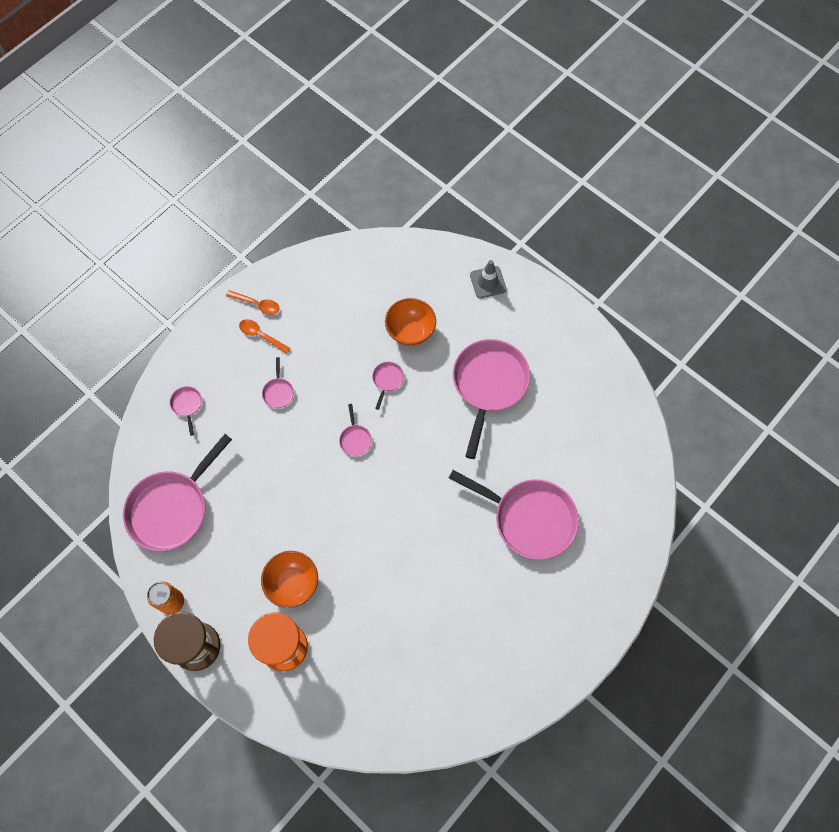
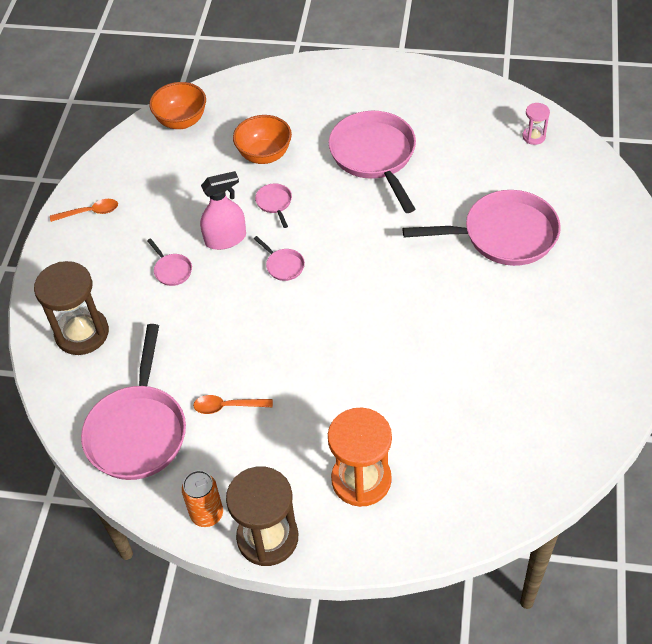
camera: 30 degrees left, 15 degrees down
(187, 405) = (82, 333): pink pan -> brown hourglass
(261, 336) = (115, 235): orange spoon -> orange spoon (227, 406)
(293, 583) = (323, 419): orange bowl -> orange bowl (181, 121)
(332, 389) = (225, 239): none -> pink spray bottle
(488, 282) = (305, 83): grey traffic cone -> none
(622, 445) = (533, 136): none -> pink hourglass

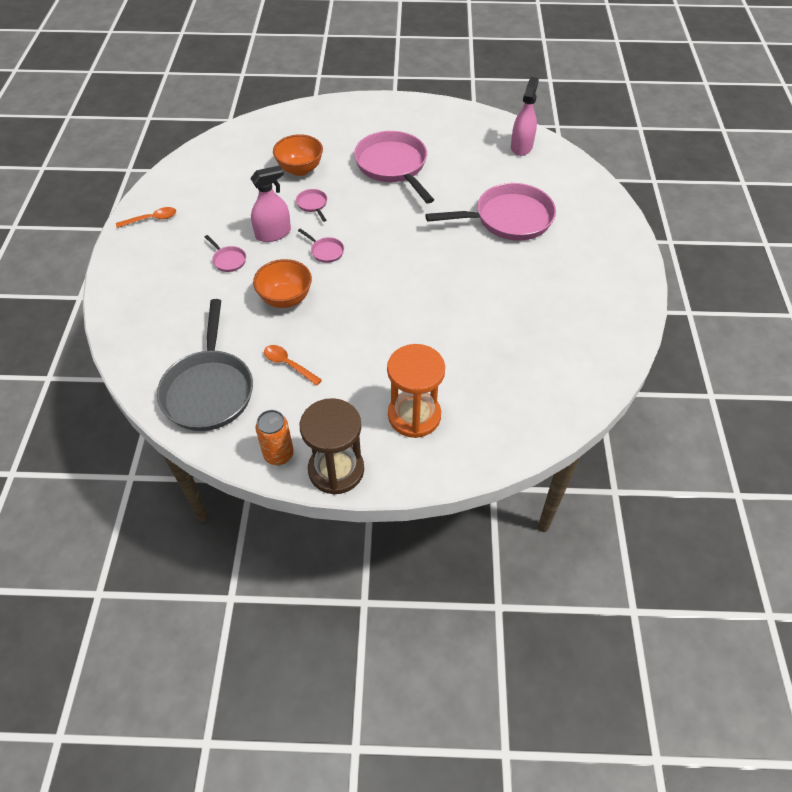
camera: 10 degrees left, 0 degrees up
(82, 333) = (151, 314): brown hourglass -> none
(138, 431) = (209, 390): pink pan -> grey pan
(181, 121) = (226, 147): orange bowl -> orange bowl (285, 299)
(227, 406) = (288, 364): orange spoon -> orange spoon turned 45 degrees clockwise
(533, 136) = (521, 147): pink hourglass -> pink spray bottle

